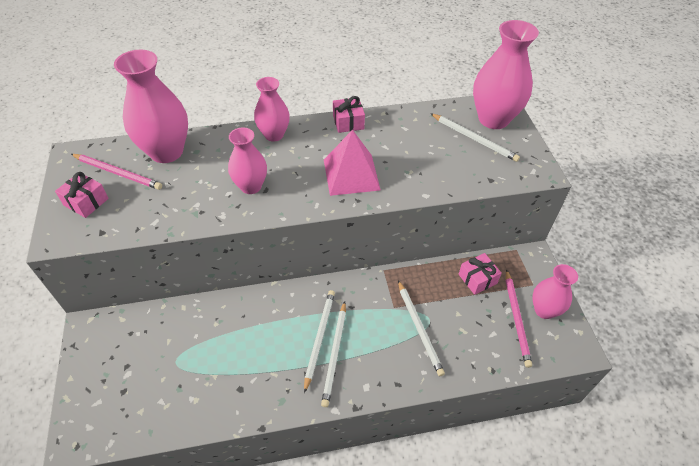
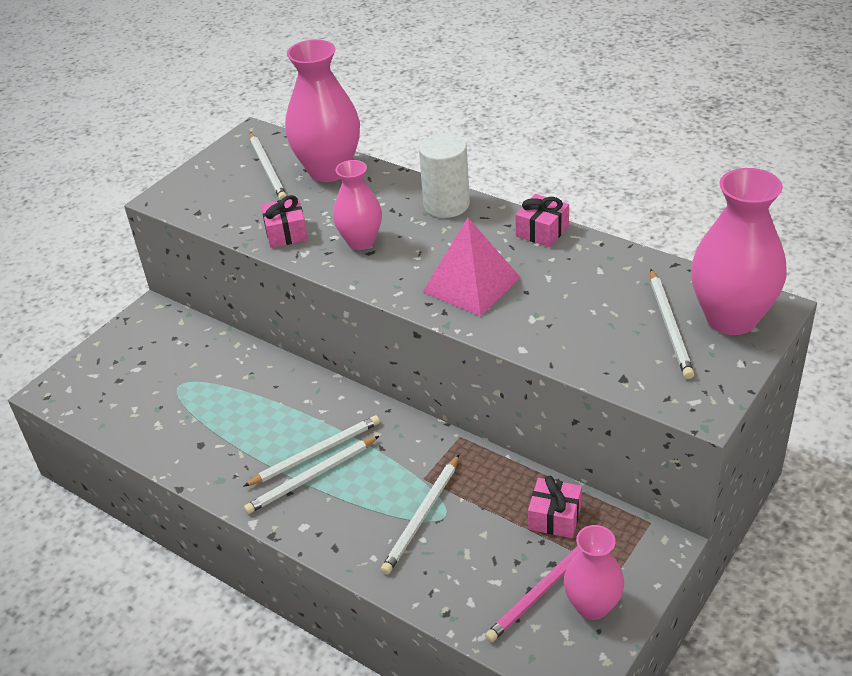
camera: 50 degrees right, 10 degrees down
(86, 202) = (216, 180): pink gift -> pink gift (286, 233)
(118, 173) = (267, 169): pink pencil -> white pencil
(274, 135) = (446, 205): pink vase -> white cylinder

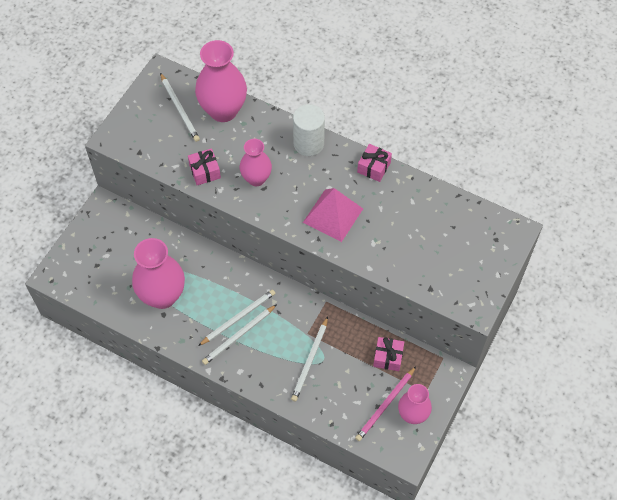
camera: 10 degrees left, 20 degrees up
(669, 326) = (456, 247): white pencil -> none
(731, 318) = (492, 240): pink vase -> pink vase (162, 296)

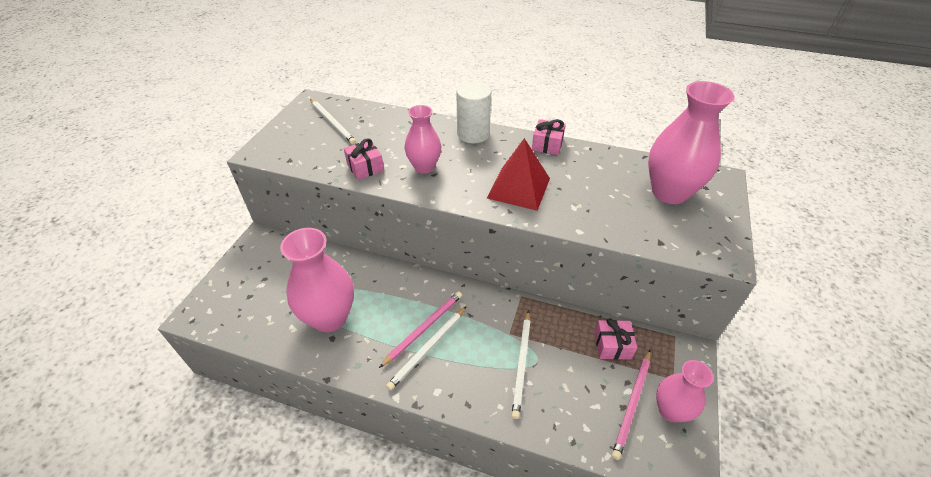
camera: 10 degrees left, 15 degrees down
(223, 110) = (378, 119): pink vase -> pink vase (669, 192)
(238, 318) = (424, 328): white pencil -> pink pencil
(333, 215) = (519, 188): pink pyramid -> red pyramid

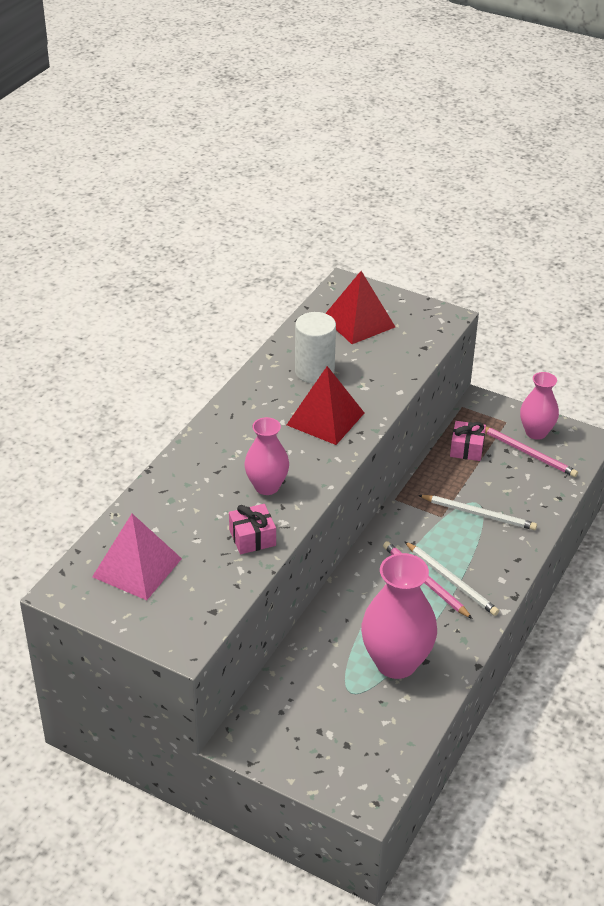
camera: 80 degrees left, 5 degrees down
(332, 123) = (137, 567): white pencil -> pink pyramid
(473, 134) = (212, 438): white cylinder -> white cylinder (314, 371)
(547, 144) = (254, 383): pink gift -> none
(669, 192) = (358, 322): pink vase -> red pyramid

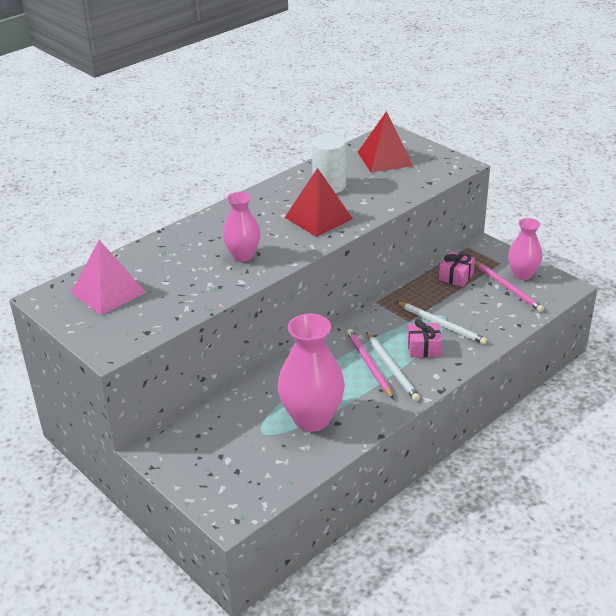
camera: 20 degrees right, 5 degrees down
(252, 538) = (209, 288): pink gift -> pink gift (423, 348)

